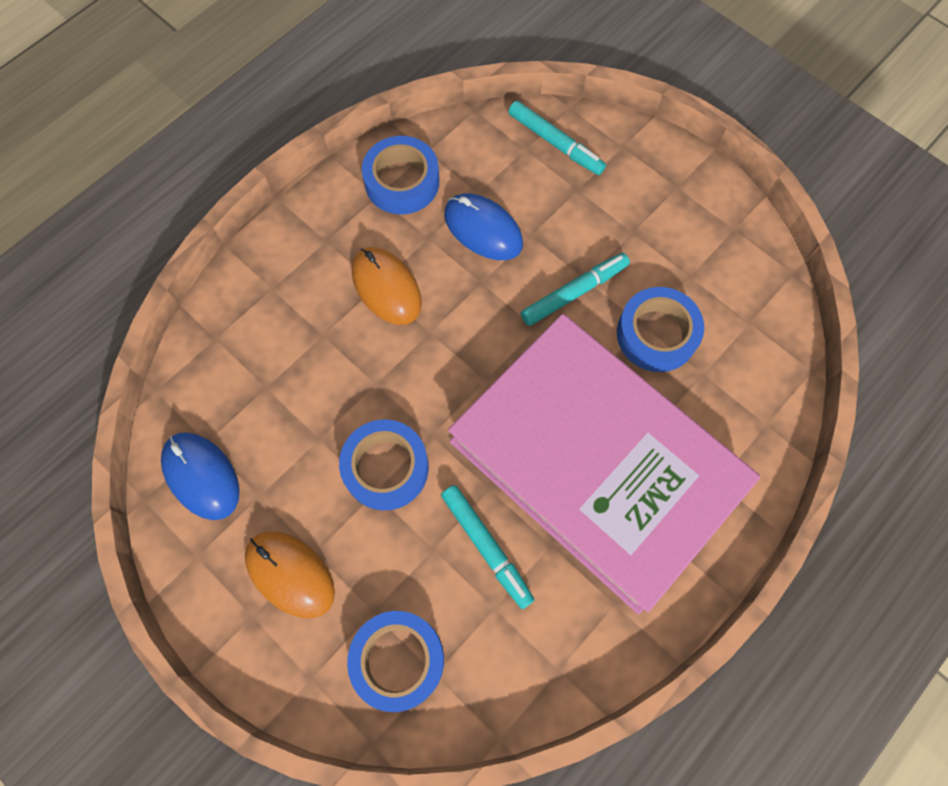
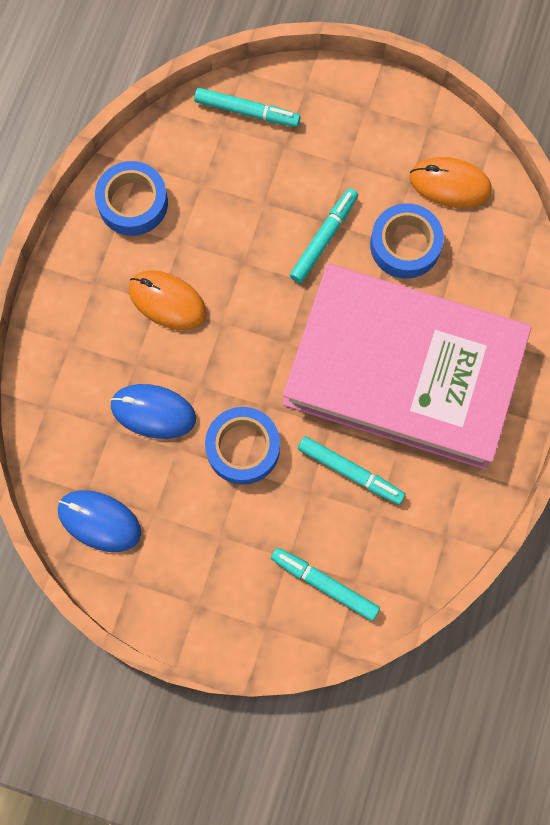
camera: 25 degrees left, 5 degrees up
(290, 574) = (211, 561): orange mouse -> orange mouse (450, 184)
(398, 660) = (324, 584): blue tape -> turquoise marker
(483, 229) = (223, 216): blue mouse -> blue mouse (153, 412)

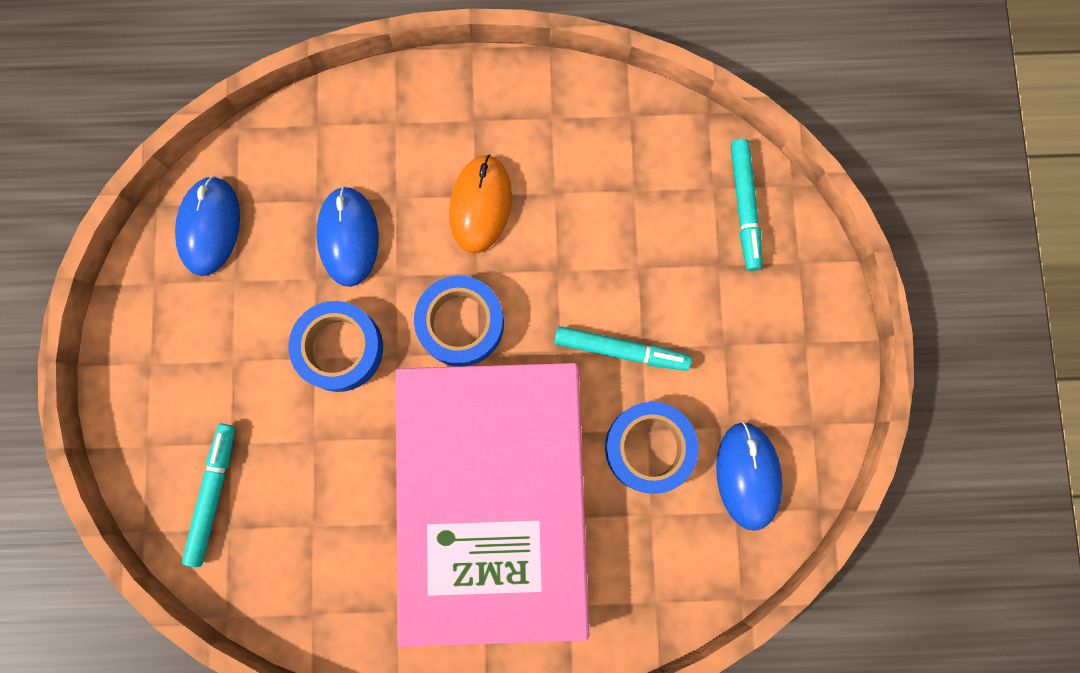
camera: 70 degrees right, 5 degrees up
(133, 203) = (582, 124): blue tape -> blue tape (461, 323)
(350, 472) = (351, 478): turquoise marker -> none
(450, 184) = (747, 475): orange mouse -> blue mouse

